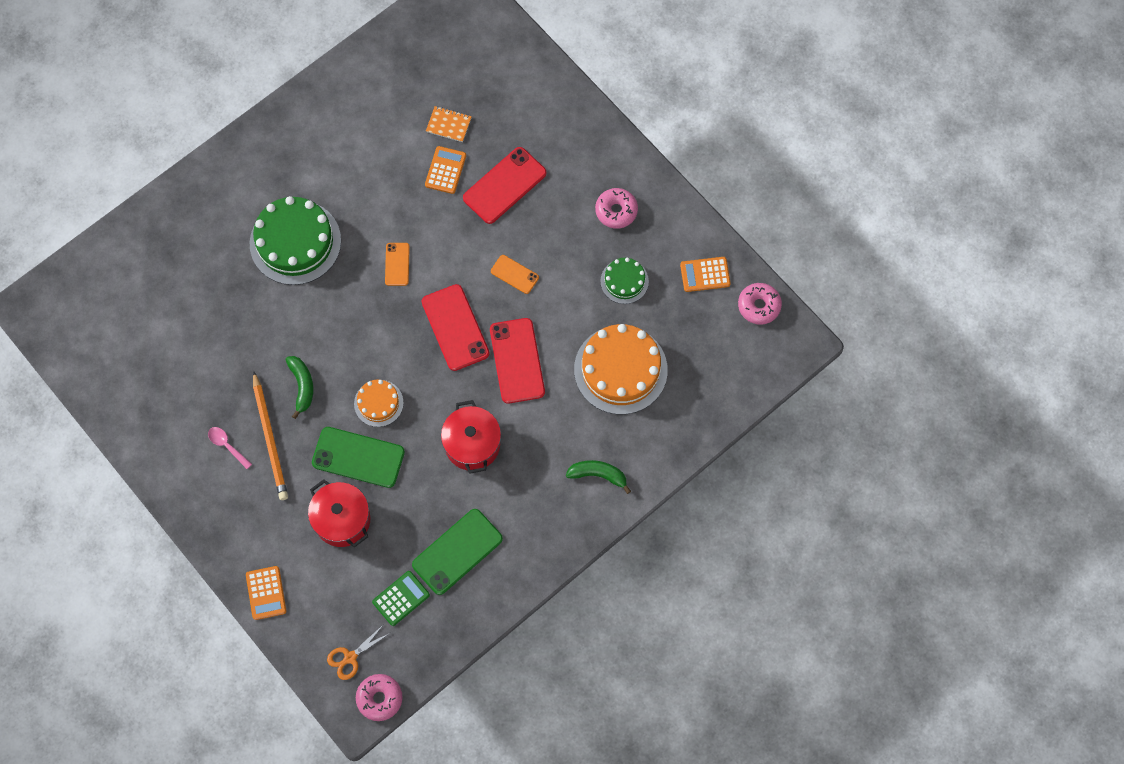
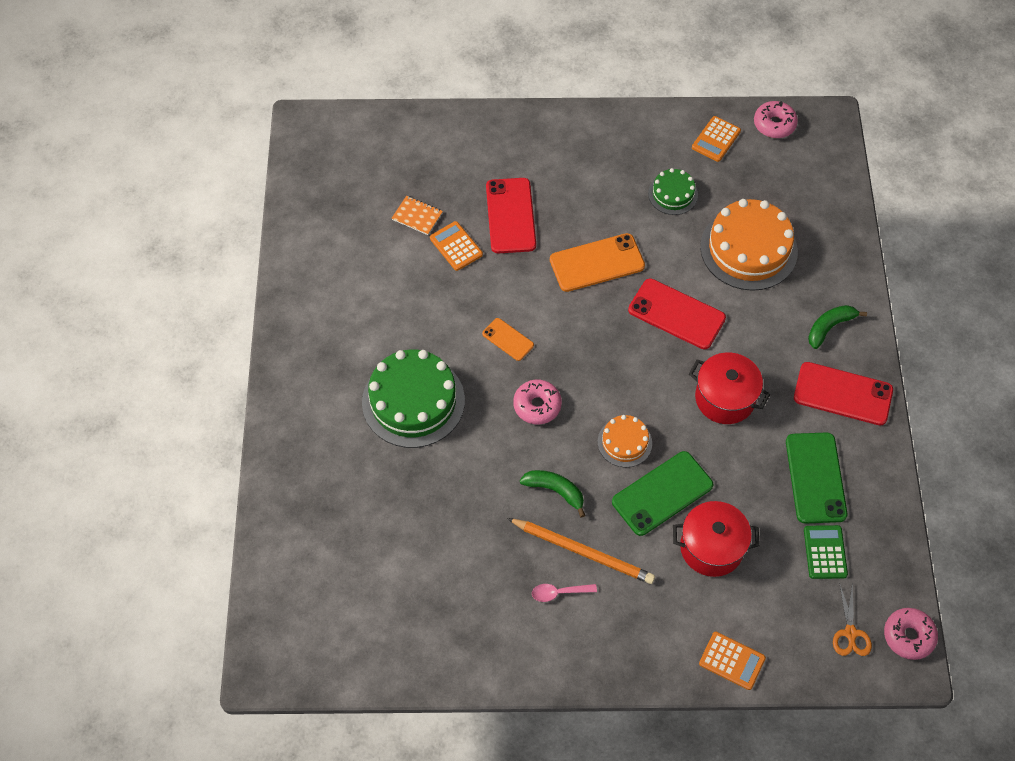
camera: 50 degrees left, 10 degrees down
(448, 125) = (417, 216): orange notebook -> orange notebook turned 60 degrees clockwise
(455, 327) = (606, 337): red phone -> red phone (843, 394)
(514, 274) = (597, 263): orange phone -> orange phone, size x1.84
(616, 211) = (606, 158): pink donut -> pink donut (537, 405)

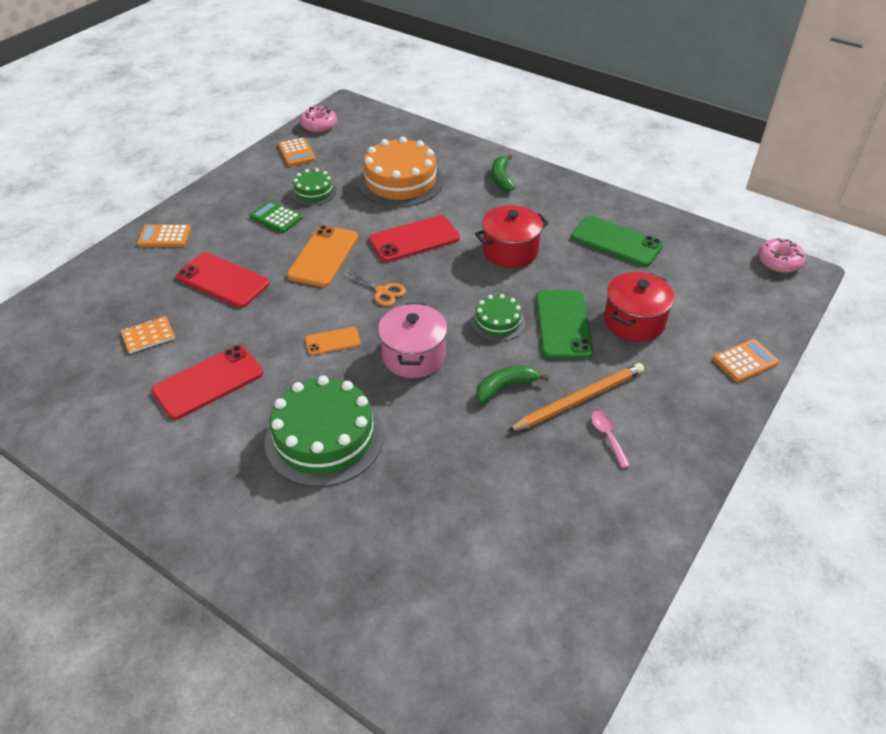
camera: 55 degrees left, 15 degrees down
(456, 246) = (208, 327): orange calculator -> orange calculator (164, 236)
(537, 405) = (413, 356): pink donut -> pink pot
(559, 593) = (607, 436): pink spoon -> pink spoon turned 135 degrees clockwise
(624, 442) = (498, 322): orange cake -> green cake
(825, 552) = (682, 267): green calculator -> green calculator (276, 217)
(843, 394) = (559, 198): red phone -> red phone (208, 382)
(850, 633) = (759, 287): orange scissors -> orange scissors (382, 291)

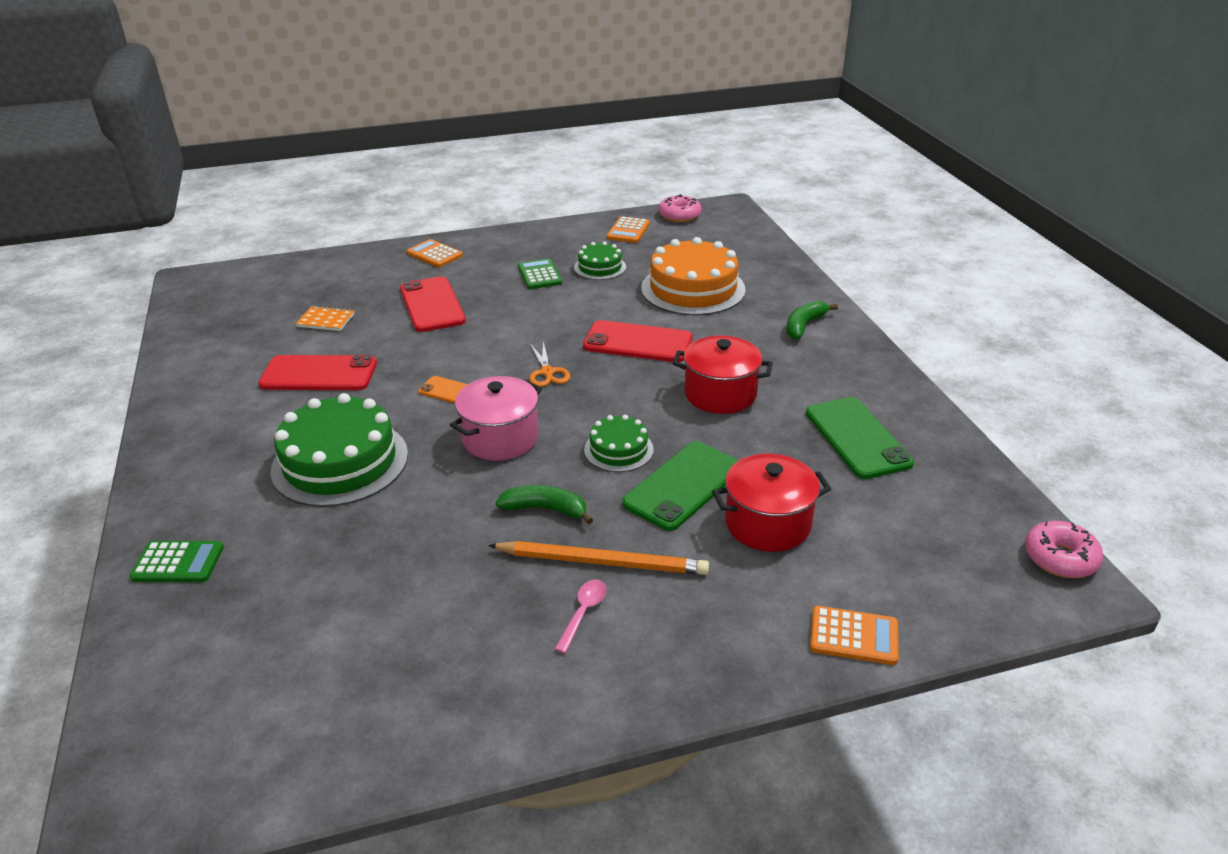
camera: 40 degrees right, 10 degrees down
(309, 582) = (178, 563): none -> green calculator
(323, 256) = (536, 321): orange phone -> none

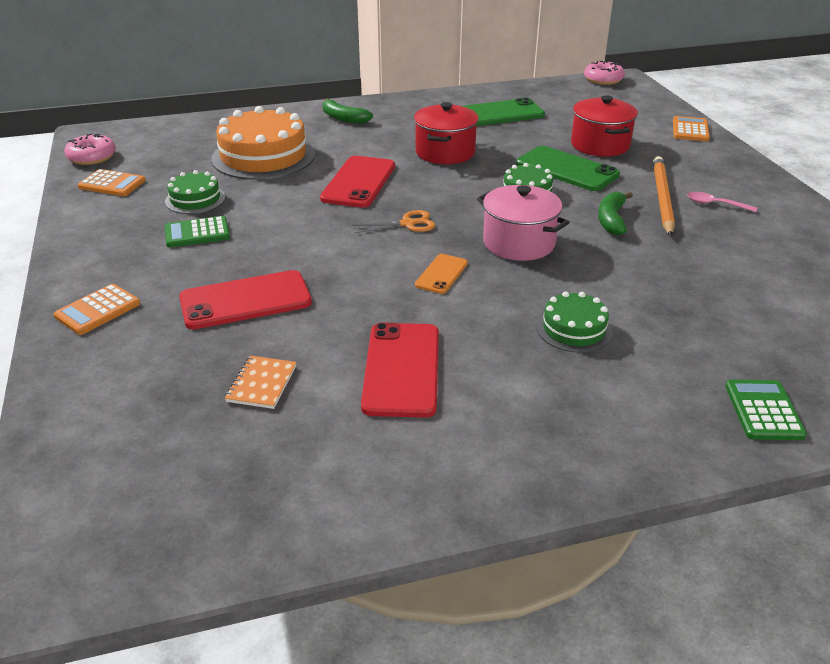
camera: 90 degrees left, 0 degrees up
(340, 462) = (574, 329): green cake -> green cake, size x0.52

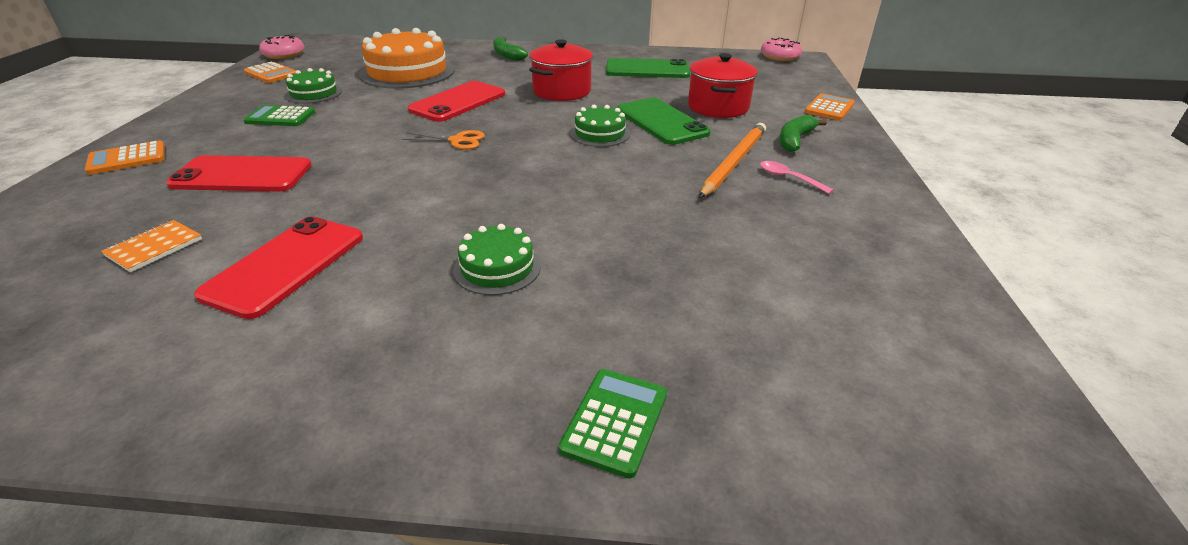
camera: 20 degrees right, 0 degrees up
(441, 274) = (433, 188): orange phone -> none
(519, 243) = (539, 175): pink pot -> none
(611, 220) = (657, 172): green banana -> green banana (794, 140)

